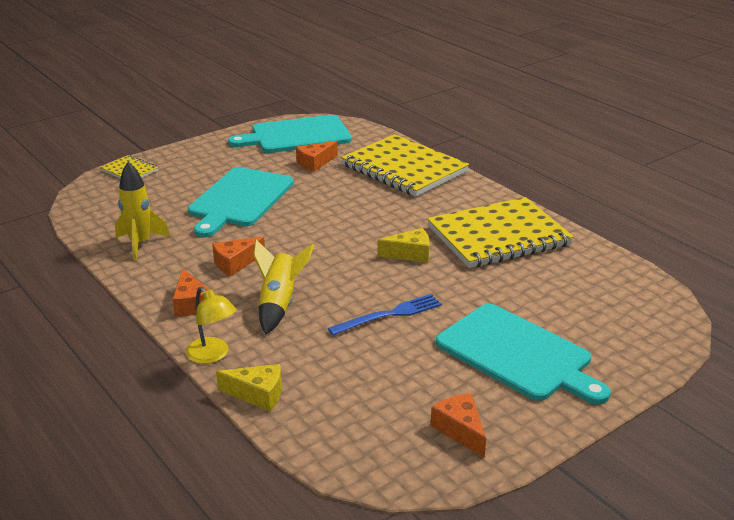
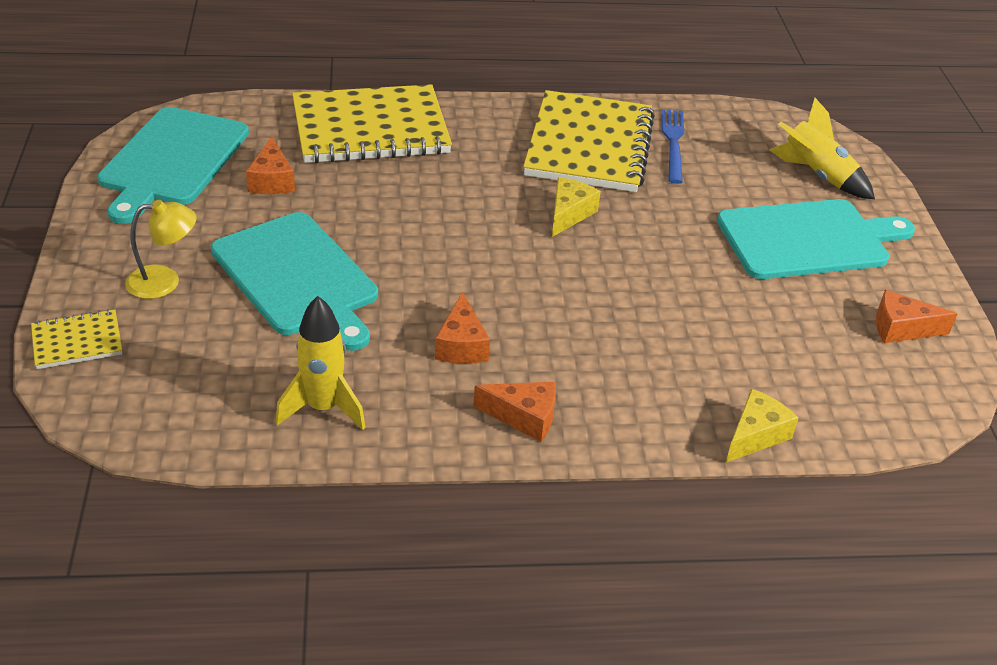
camera: 60 degrees left, 10 degrees up
(212, 355) = (653, 441): yellow lamp -> yellow lamp (164, 282)
(279, 304) = (587, 348): yellow rocket -> yellow rocket (817, 175)
(389, 315) = (677, 282): blue fork -> blue fork (673, 143)

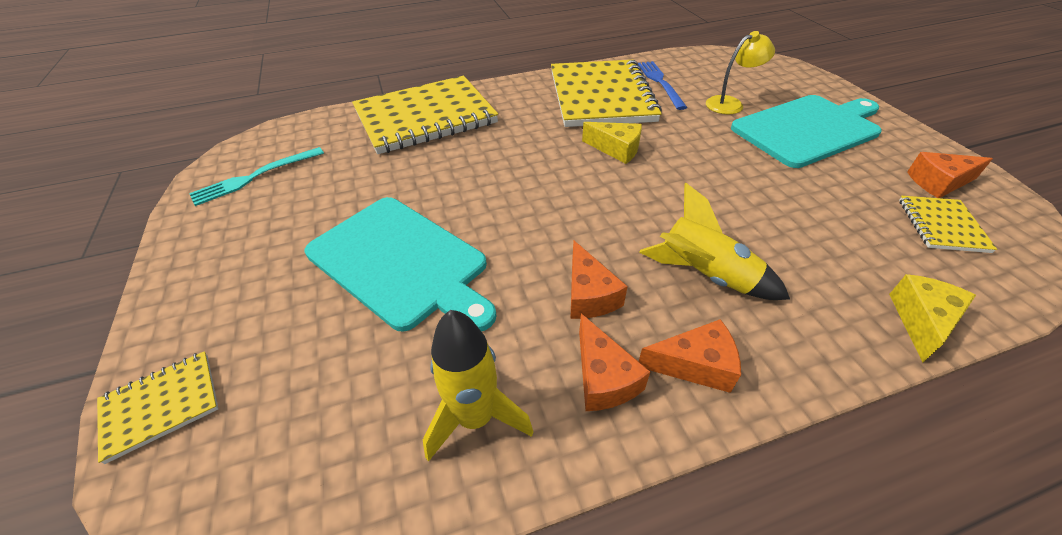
camera: 10 degrees left, 5 degrees up
(164, 282) = (261, 300): yellow lamp -> yellow lamp (730, 103)
(172, 160) = (255, 177): turquoise cutting board -> turquoise fork
(272, 180) = (352, 175): orange cheese -> orange cheese (603, 377)
(569, 214) = (616, 149): yellow cheese -> yellow cheese turned 105 degrees clockwise
(817, 175) = (775, 84): yellow rocket -> yellow rocket (705, 276)
(859, 367) = (941, 225): none -> yellow notebook

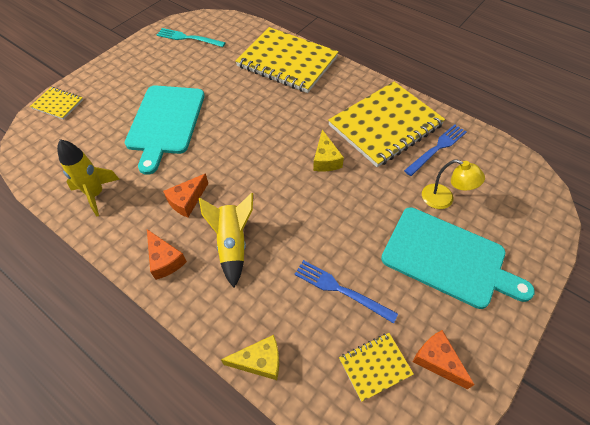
camera: 55 degrees right, 10 degrees up
(603, 377) = (138, 227): orange cheese -> none
(824, 210) = (341, 290): none -> blue fork

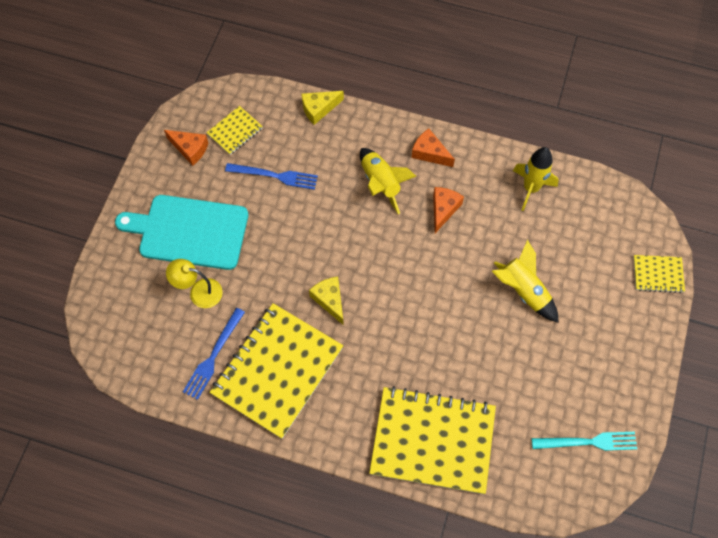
camera: 160 degrees right, 10 degrees up
(165, 122) = (523, 291): turquoise cutting board -> yellow rocket

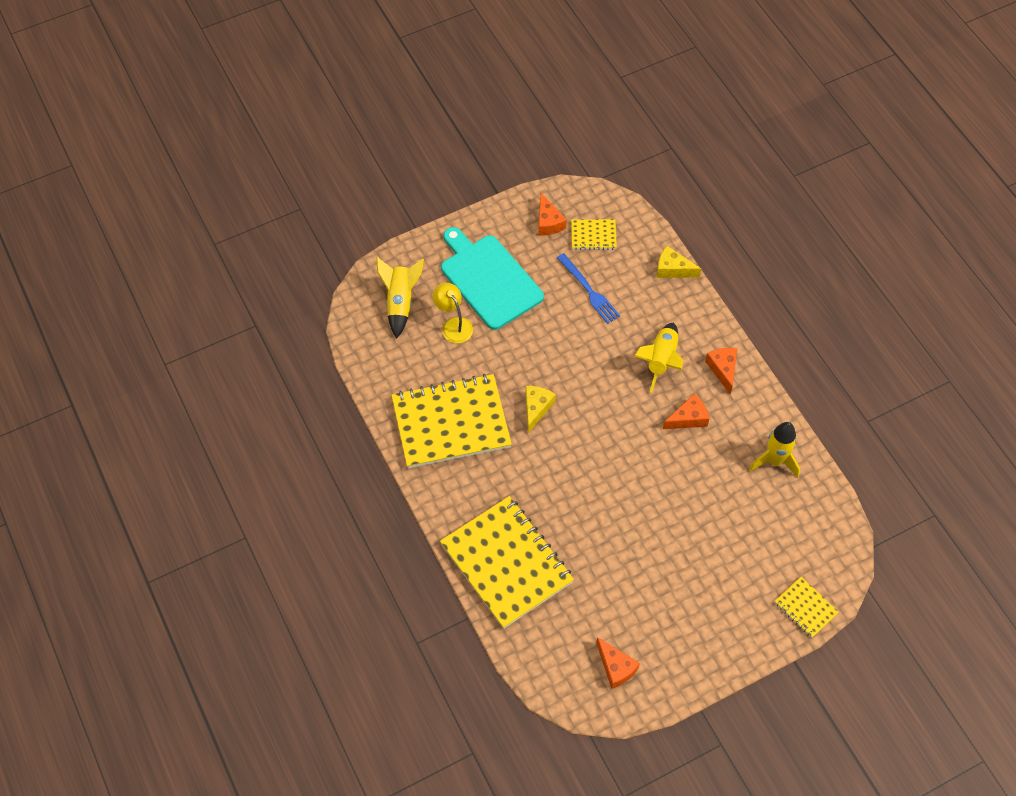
camera: 45 degrees right, 5 degrees down
(213, 356) = (420, 375): blue fork -> none
(523, 291) = (685, 526): yellow rocket -> yellow rocket (400, 302)
(588, 442) = (616, 667): turquoise fork -> orange cheese

